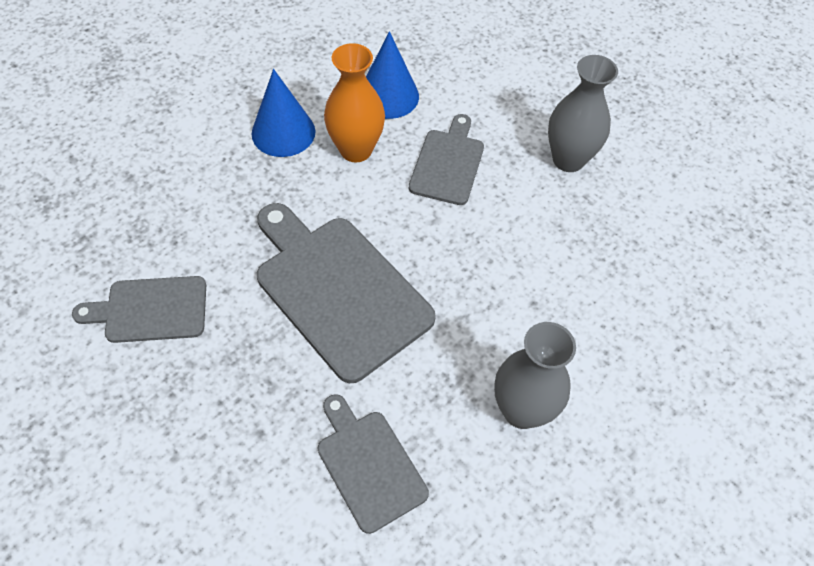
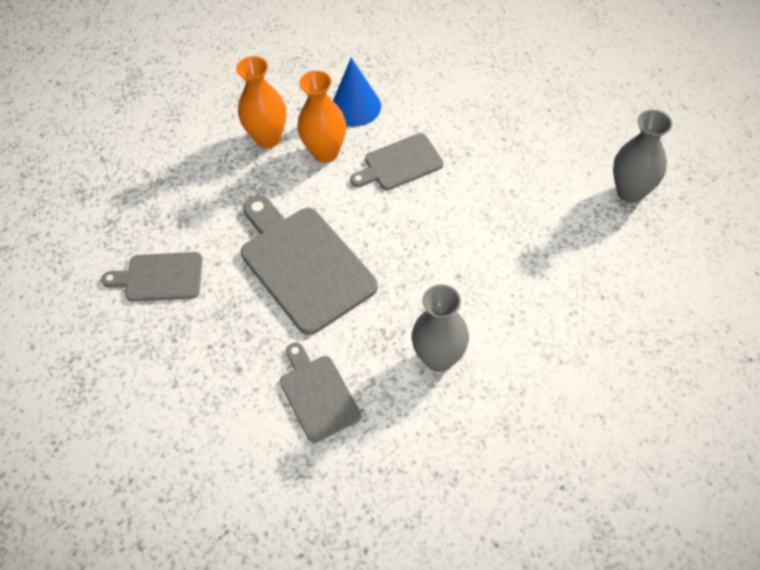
camera: 10 degrees right, 0 degrees up
(283, 132) = (268, 138): blue cone -> orange vase
(448, 163) = (400, 163): grey cutting board -> grey cutting board turned 135 degrees counterclockwise
(568, 159) = (500, 160): grey vase -> grey vase (630, 192)

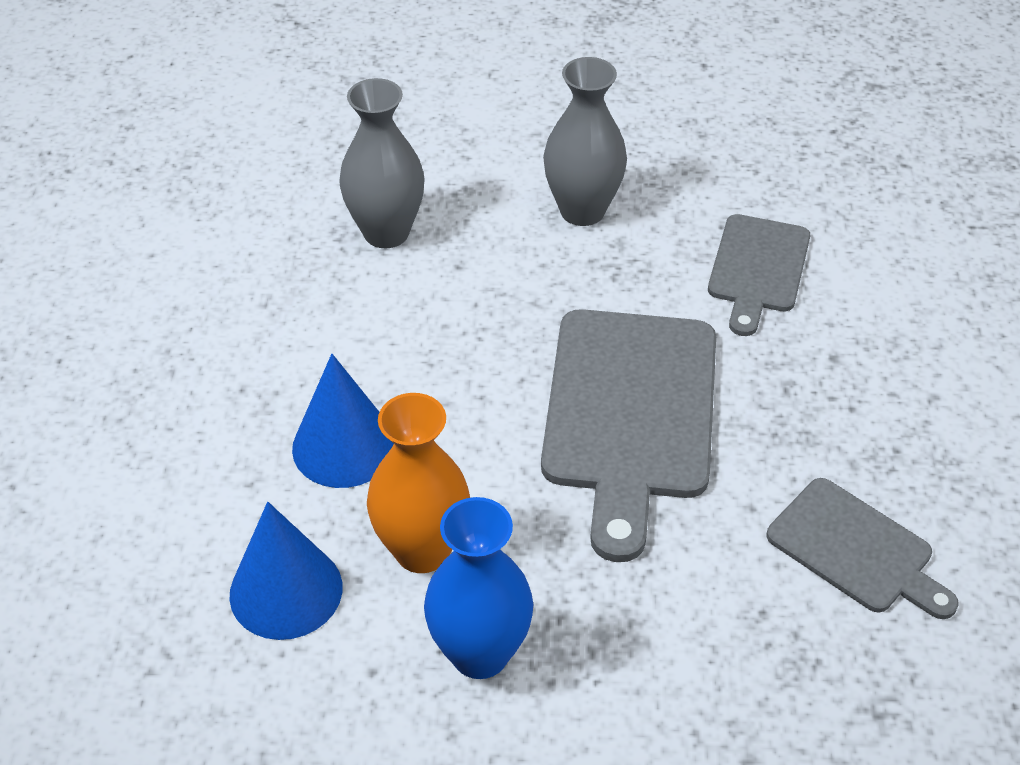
camera: 140 degrees left, 10 degrees down
(268, 138) = (480, 653): orange vase -> blue vase
(400, 163) = (344, 446): grey cutting board -> blue cone
(630, 192) = (146, 203): grey vase -> grey vase (386, 232)

